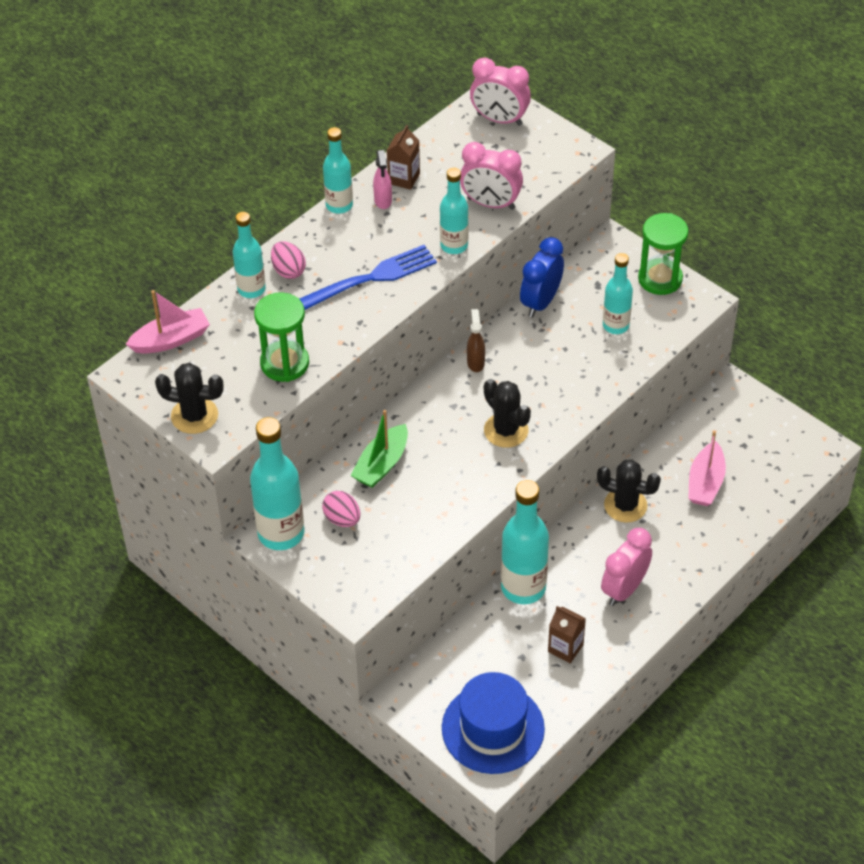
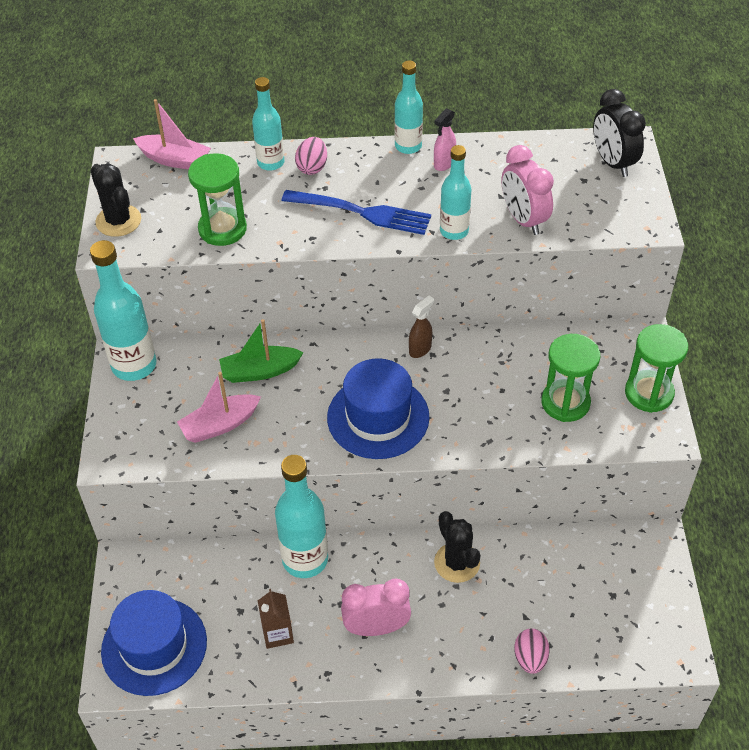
camera: 45 degrees right, 0 degrees up
(342, 519) = (184, 388): pink egg -> pink egg (530, 658)
(404, 178) = (480, 158): brown carton -> none
(499, 119) = (612, 163): pink clock -> black clock
(506, 430) = (378, 417): black cactus -> blue hat
(540, 302) = (527, 341): blue clock -> none
(615, 325) = (565, 402): turquoise bottle -> green hourglass
(705, 482) = (543, 599): pink boat -> pink boat (220, 425)

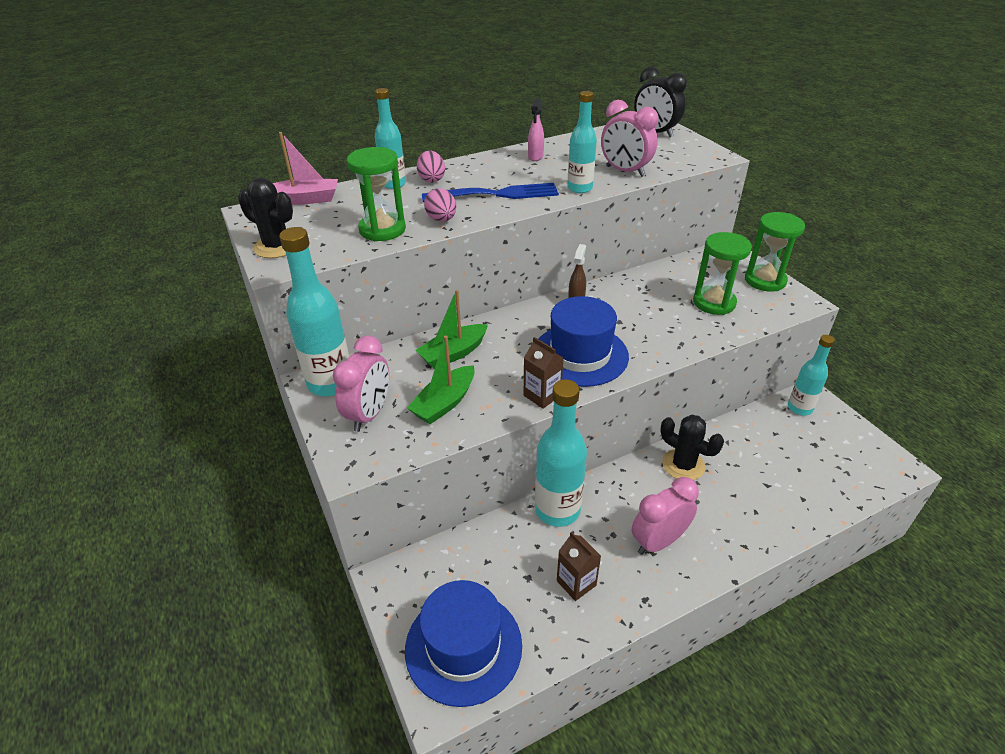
camera: 25 degrees left, 10 degrees down
(150, 412) = (369, 414): none -> pink clock
(220, 425) = (444, 403): pink boat -> green boat
(311, 450) = (542, 395): none -> brown carton
(408, 146) = (499, 154): turquoise bottle -> turquoise bottle (799, 408)
(530, 658) = (798, 515): pink egg -> pink egg (441, 220)

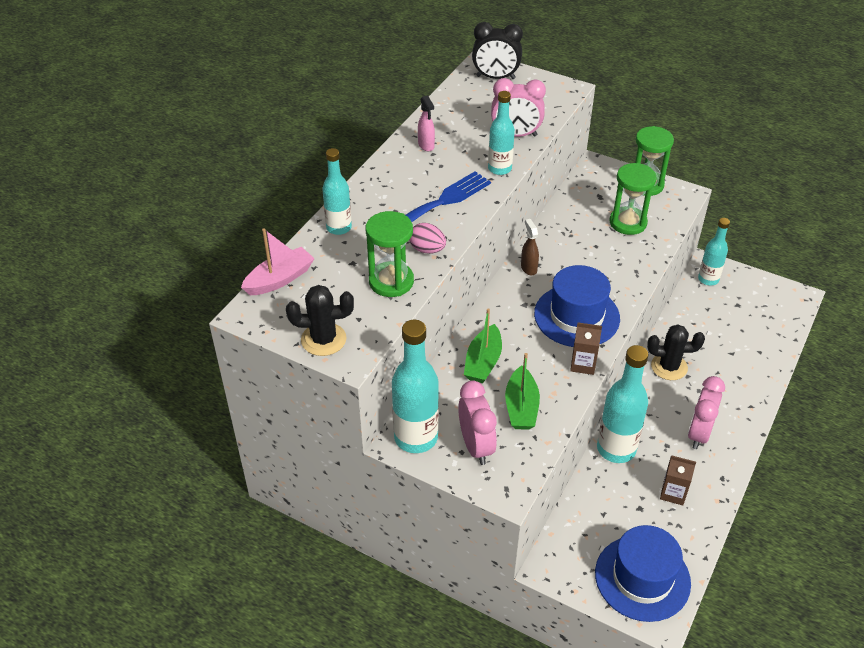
camera: 35 degrees left, 5 degrees up
(431, 179) = (366, 208): pink egg -> none

